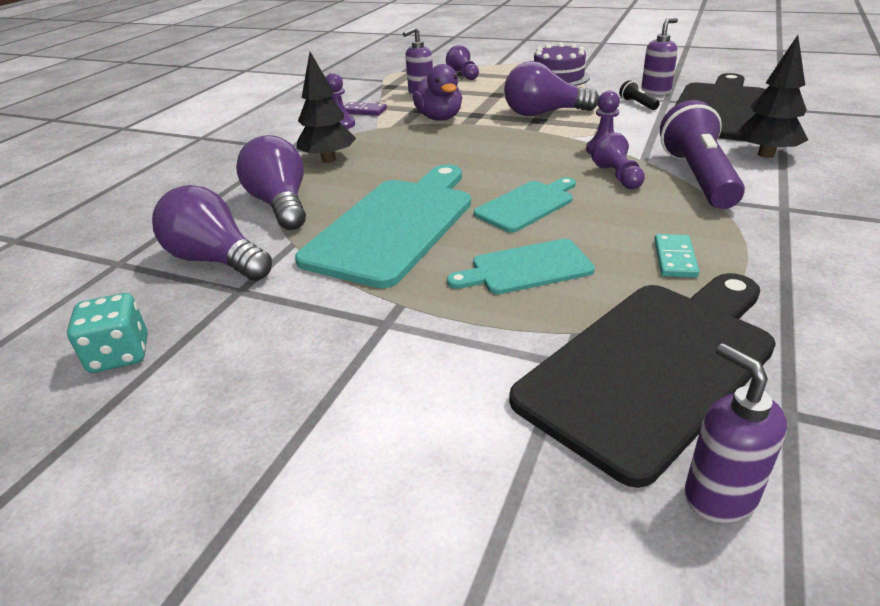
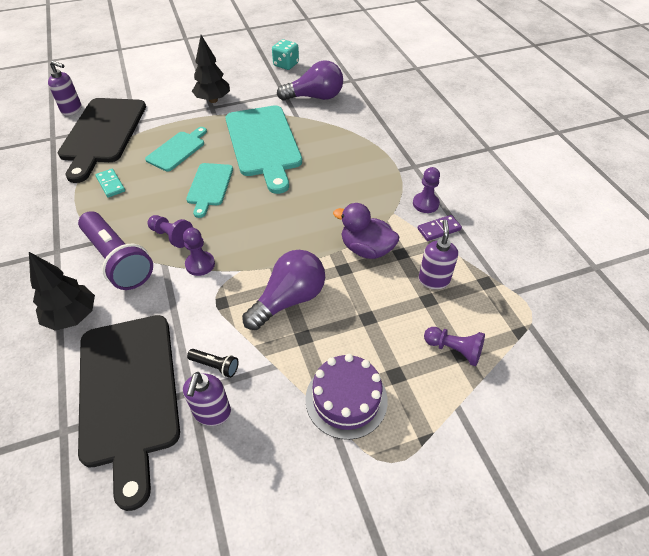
camera: 135 degrees right, 15 degrees up
(281, 205) = (339, 130): purple light bulb -> none
(328, 159) = (371, 168): black tree -> black tree (213, 100)

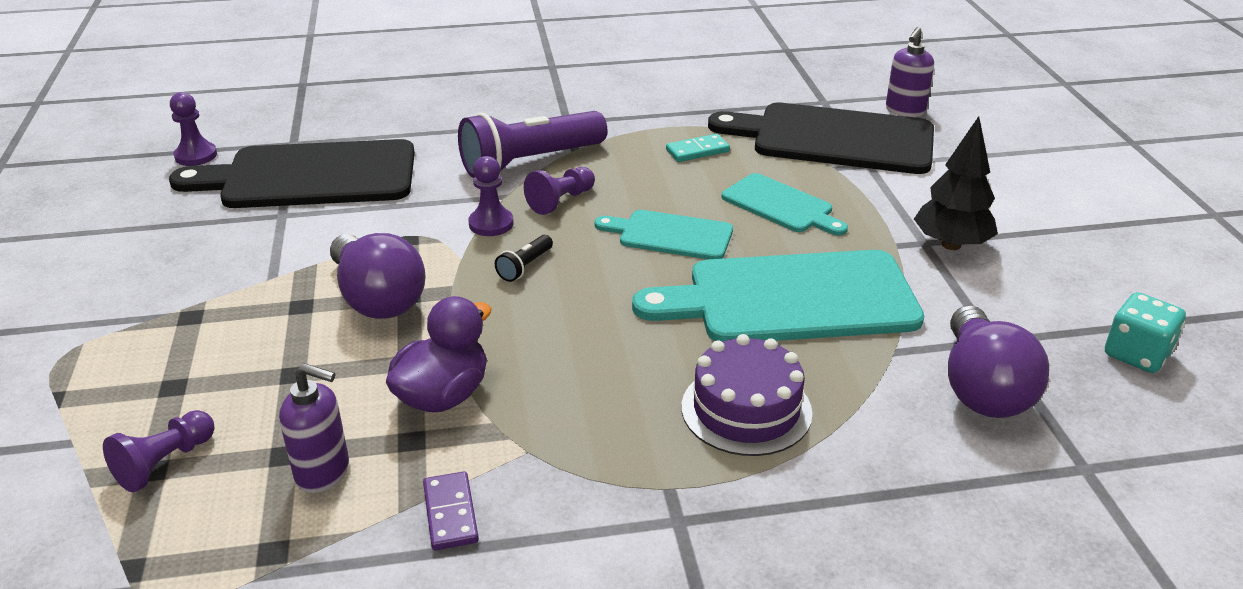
camera: 100 degrees right, 15 degrees down
(72, 316) = (447, 138): black tree -> none
(212, 413) = (241, 229): purple soap dispenser -> none
(215, 366) = (305, 232): black flashlight -> black flashlight (525, 267)
(346, 399) = (174, 333): purple cake -> purple cake (746, 409)
(425, 204) = (538, 510): purple pawn -> purple pawn (196, 156)

